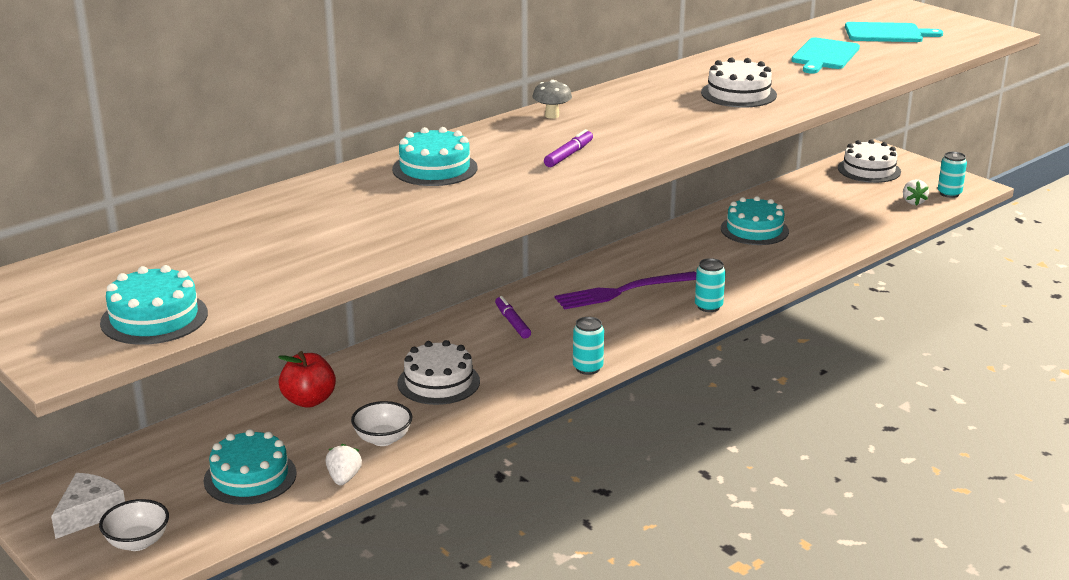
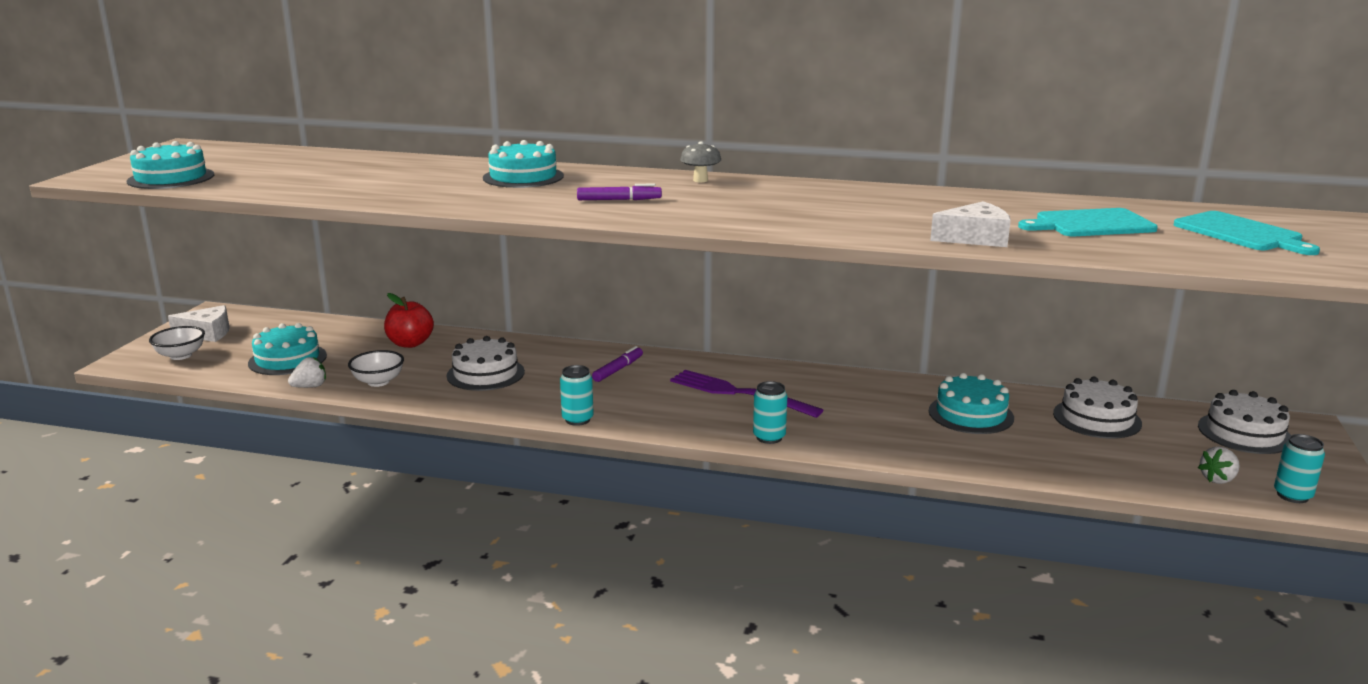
camera: 55 degrees right, 5 degrees down
(738, 94) = (892, 217): white cake -> white cake (1097, 418)
(815, 90) = (975, 238): none -> white cheese

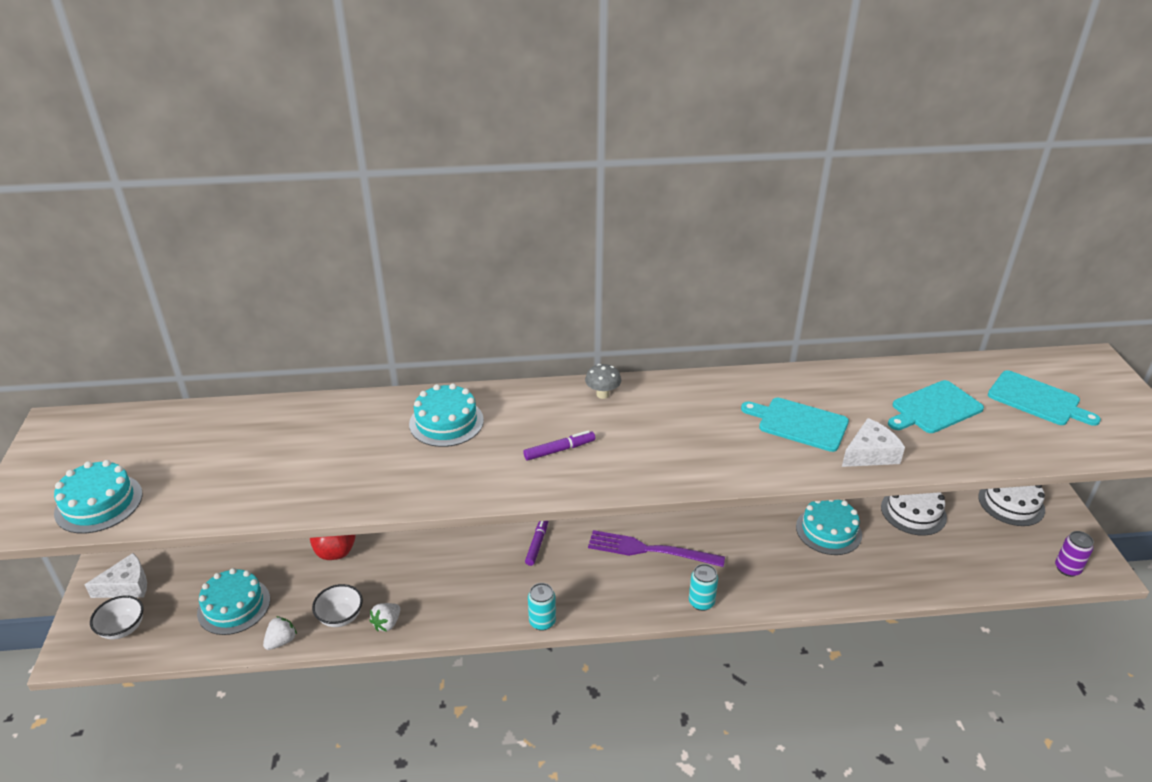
camera: 20 degrees left, 15 degrees up
(485, 374) = (429, 579): white cake -> none
(907, 215) = (799, 423): none -> turquoise cutting board
(1218, 479) = (1017, 563): white strawberry -> white strawberry (387, 623)
(1292, 495) = (1067, 569): turquoise can -> purple can

